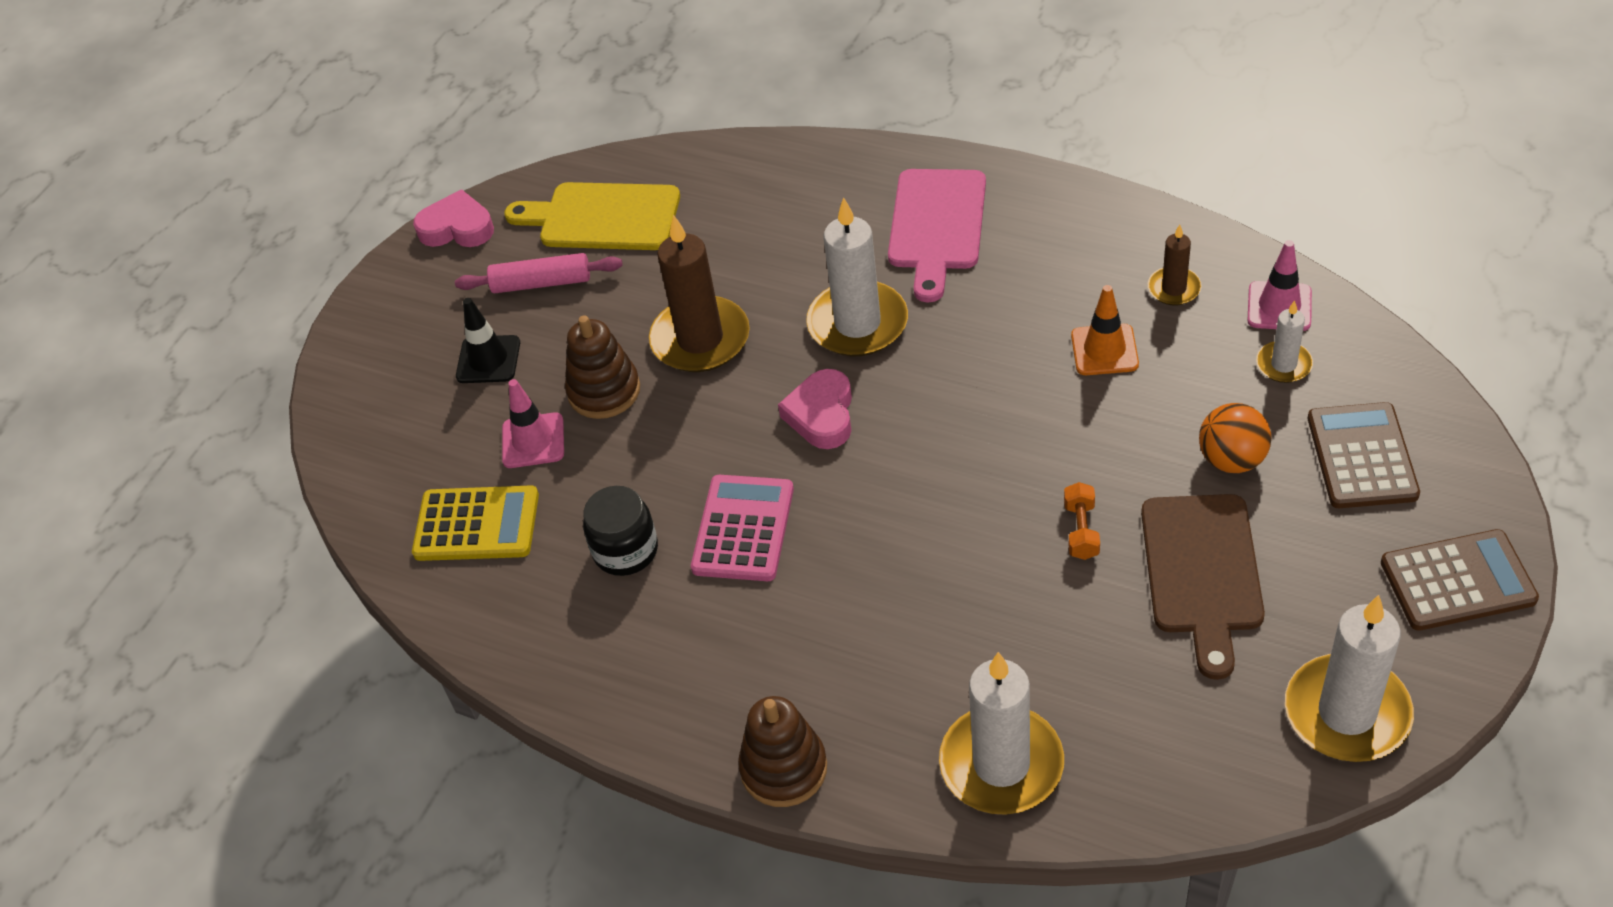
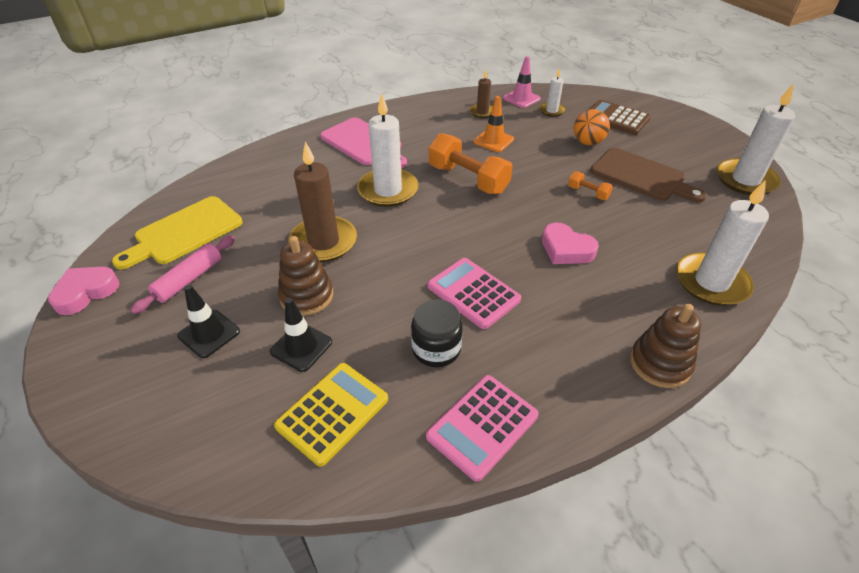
camera: 60 degrees left, 5 degrees down
(533, 441) = (301, 347): pink traffic cone -> black traffic cone
(556, 652) = (482, 426): none -> pink calculator
(821, 415) = (430, 229): pink heart -> pink heart (566, 249)
(971, 384) = (468, 179): none -> orange dumbbell
(1457, 581) = (696, 129): brown calculator -> none

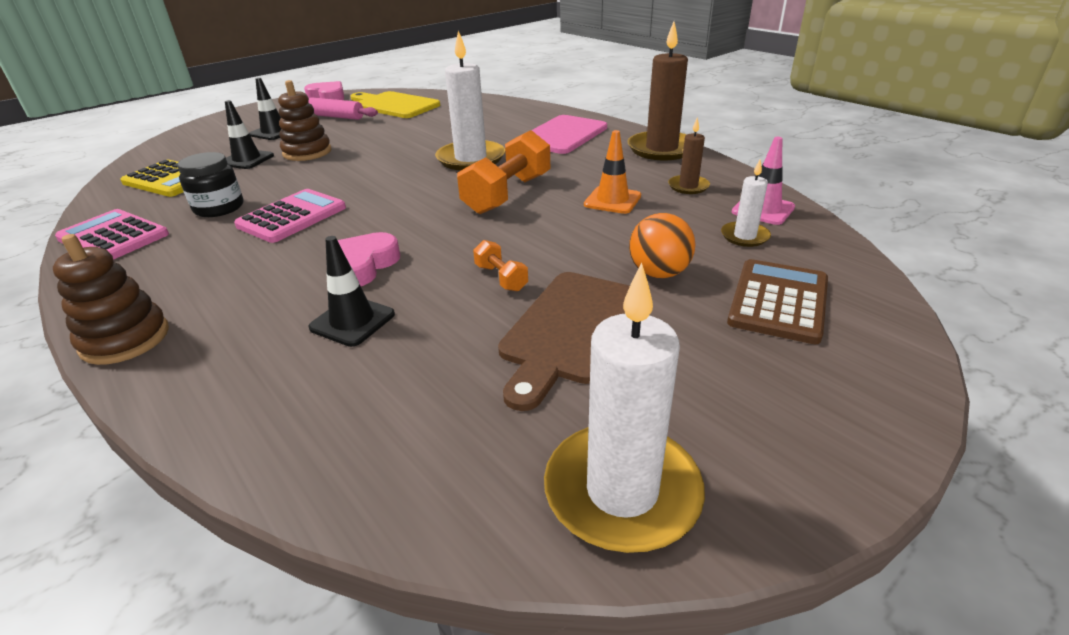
camera: 80 degrees right, 10 degrees down
(323, 242) = (380, 147): brown candle -> brown candle (661, 149)
(588, 193) = (501, 278): orange dumbbell -> orange dumbbell turned 60 degrees counterclockwise
(634, 252) = (352, 321): none -> black traffic cone
(711, 282) = (265, 399): white candle -> none

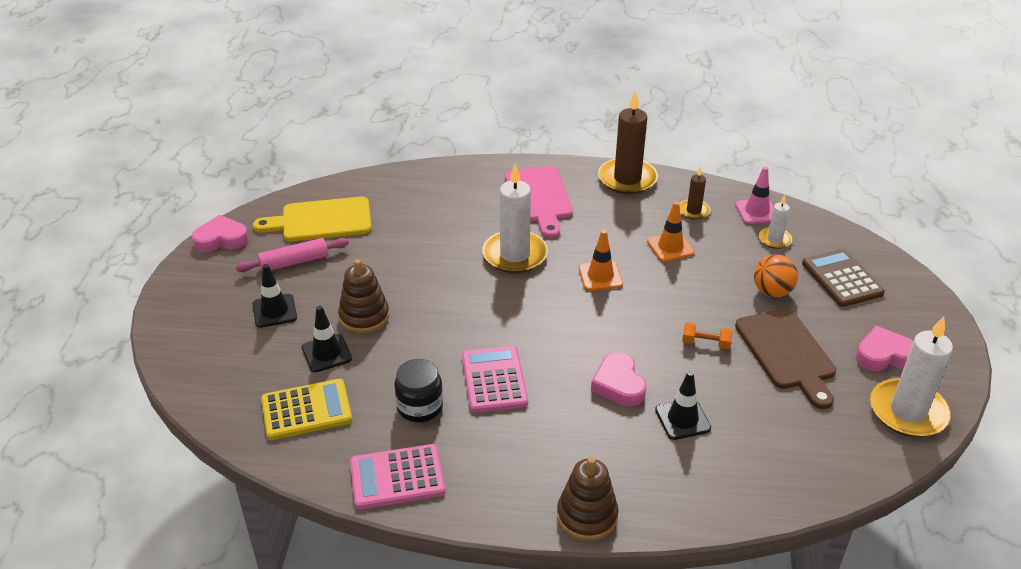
camera: 45 degrees left, 5 degrees up
(508, 194) = (600, 276): orange dumbbell -> orange traffic cone
(704, 403) = (884, 355): none -> pink heart

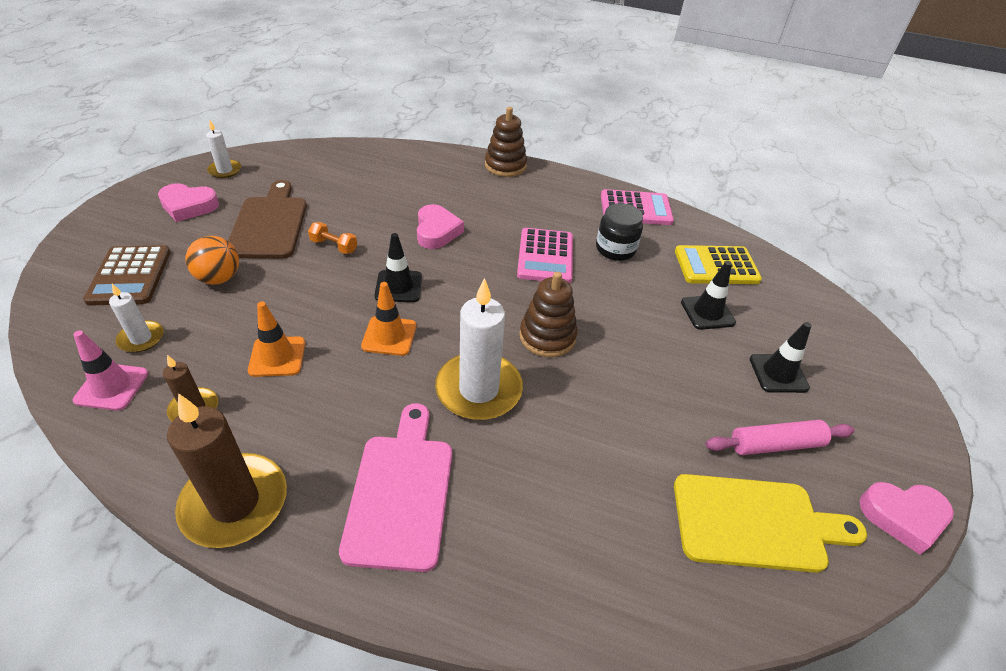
camera: 170 degrees left, 5 degrees up
(364, 316) = (672, 344): brown stacking toy -> brown stacking toy (547, 336)
(682, 419) = (401, 199): black traffic cone -> black traffic cone (398, 286)
(908, 411) = (225, 170): white candle -> white candle, size x0.52

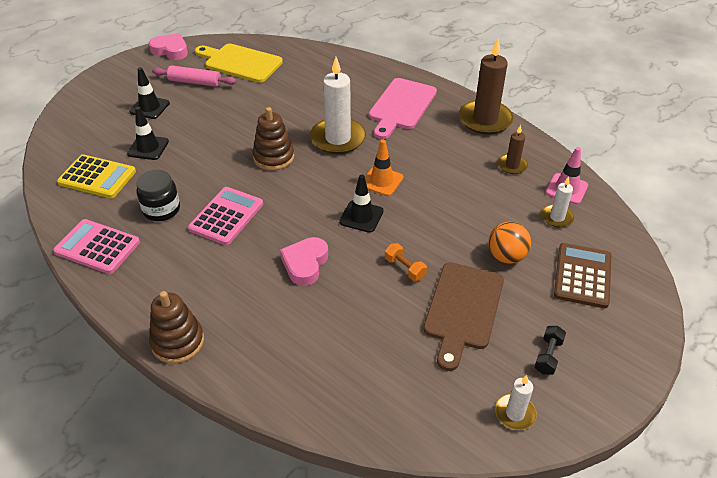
camera: 155 degrees left, 0 degrees up
(188, 206) = (548, 356): pink heart -> black dumbbell
(277, 357) = (460, 184): orange traffic cone -> none

